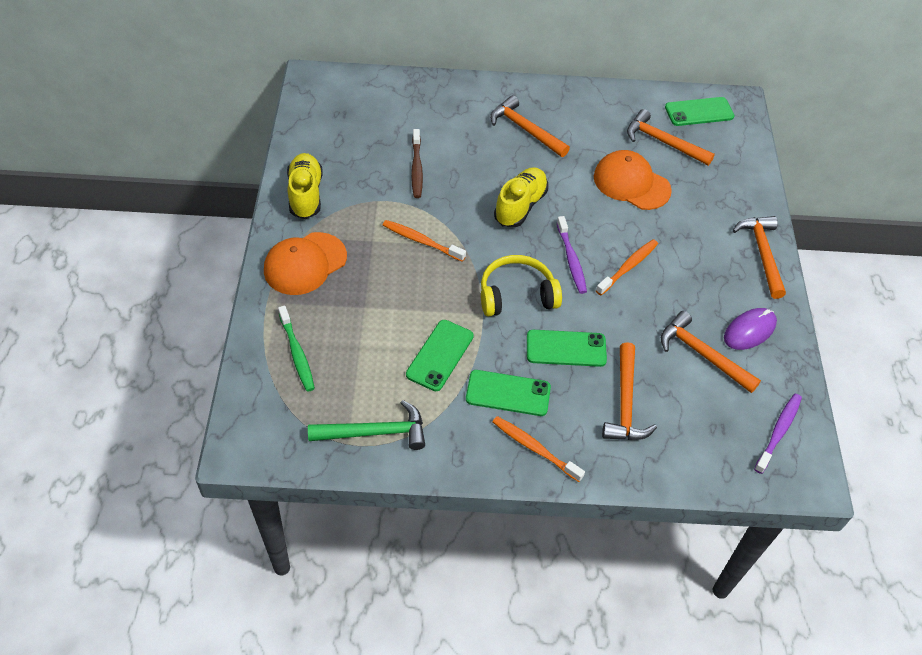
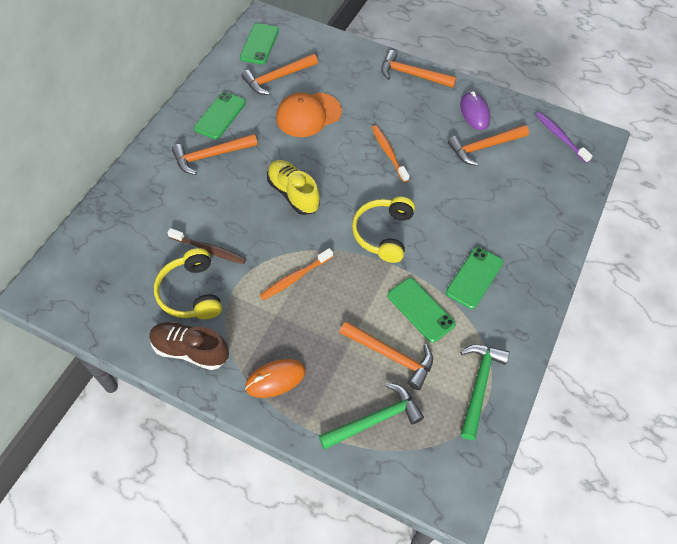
camera: 65 degrees left, 5 degrees up
(297, 353) = (375, 420): green toothbrush -> green hammer
(305, 194) = (190, 350): yellow shoe -> brown shoe
(305, 264) = (275, 379): orange cap -> orange mouse
(364, 173) = (191, 293): none -> yellow headphones
(534, 448) = (529, 280): orange toothbrush -> none
(566, 348) = (447, 223): green phone -> green phone (220, 115)
(571, 260) = (365, 184): purple toothbrush -> none
(625, 403) = (508, 209): orange hammer -> orange hammer (391, 356)

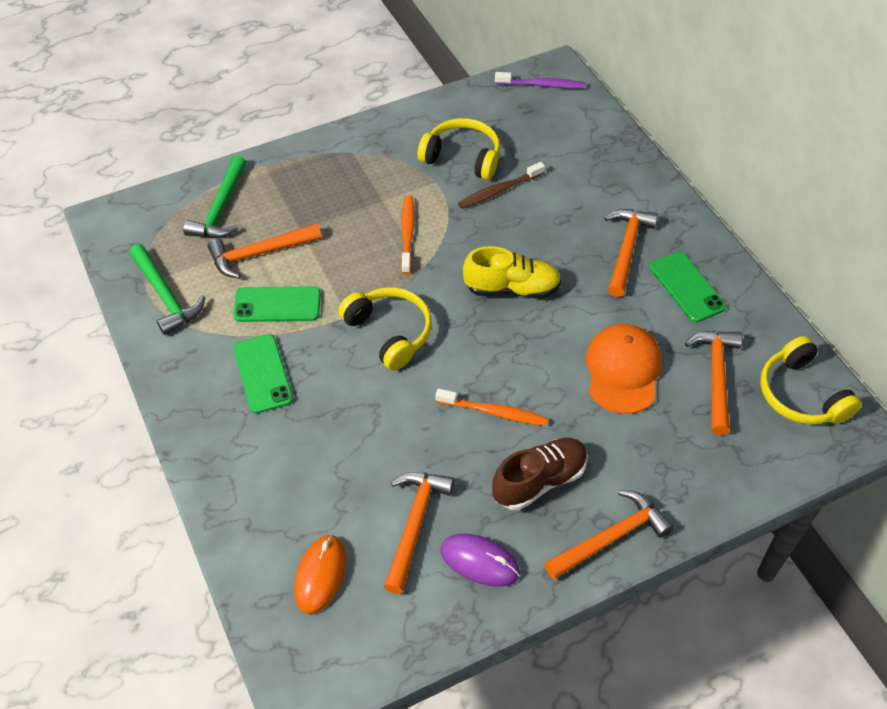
camera: 130 degrees right, 5 degrees down
(190, 350) = (404, 132): brown shoe -> brown shoe (539, 481)
(259, 44) = (801, 394): green phone -> yellow headphones
(275, 379) = (323, 168): orange mouse -> orange mouse (320, 575)
(560, 137) = (349, 637): purple toothbrush -> purple toothbrush (542, 85)

